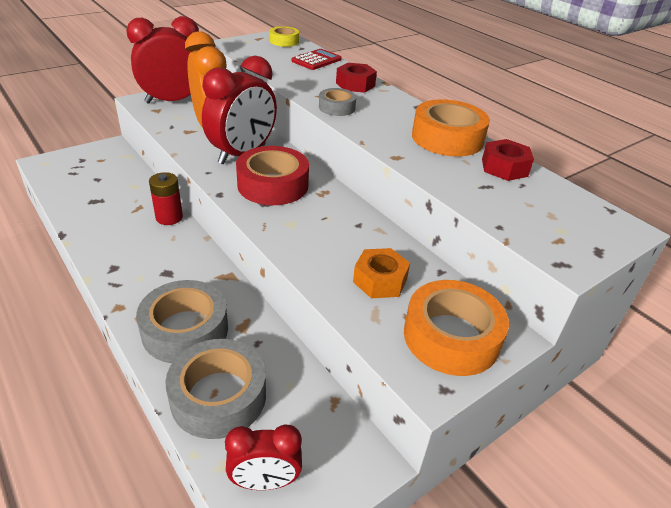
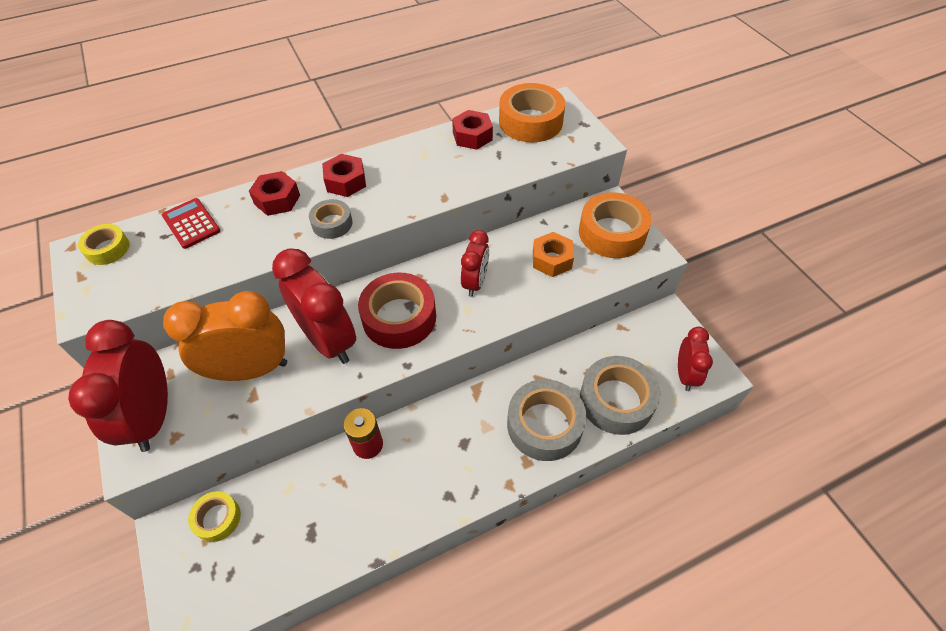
camera: 75 degrees left, 15 degrees up
(115, 162) = (217, 518): none -> yellow tape
(327, 225) = (475, 282): none -> red clock
(392, 108) = (345, 181): none -> red nut
(447, 138) = (416, 157): orange tape -> orange tape (530, 121)

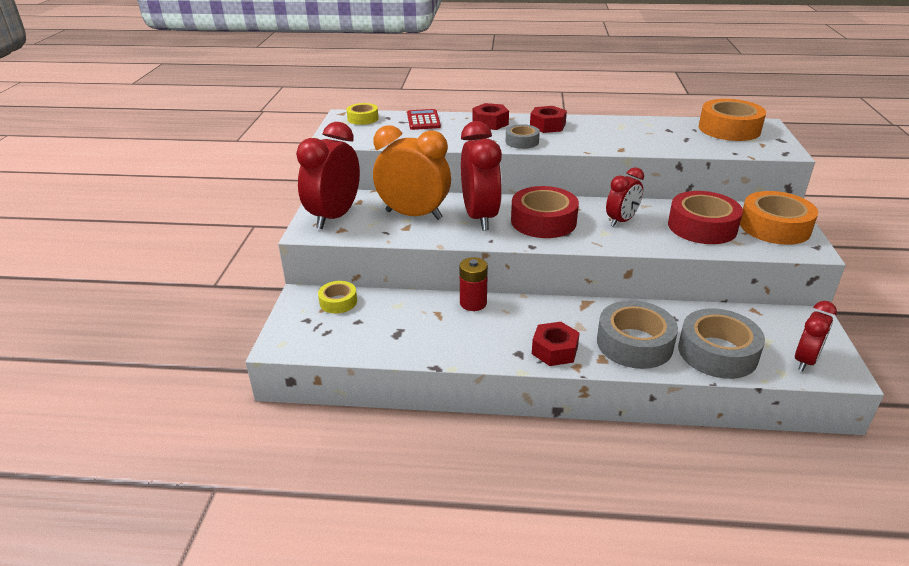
camera: 30 degrees right, 20 degrees down
(472, 136) = (669, 126): red nut -> red nut (554, 350)
(552, 259) = (702, 227): orange nut -> red tape

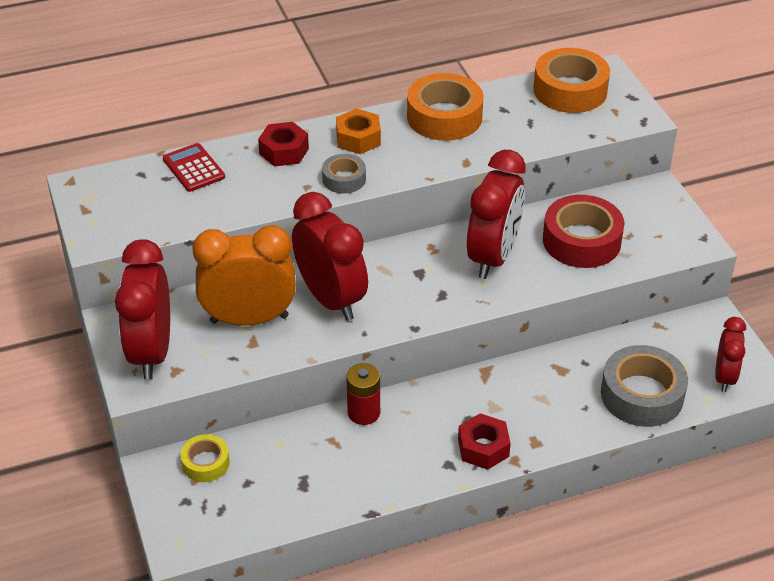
camera: 25 degrees left, 10 degrees up
(363, 119) = (109, 186): yellow tape -> none
(543, 221) = (407, 283): red tape -> none
(547, 126) = (358, 138): red nut -> orange nut
(621, 221) = (493, 257): red clock -> red clock, size x1.74
(634, 343) = (558, 411): grey tape -> none
(774, 227) = (654, 219): orange tape -> orange tape (444, 117)

